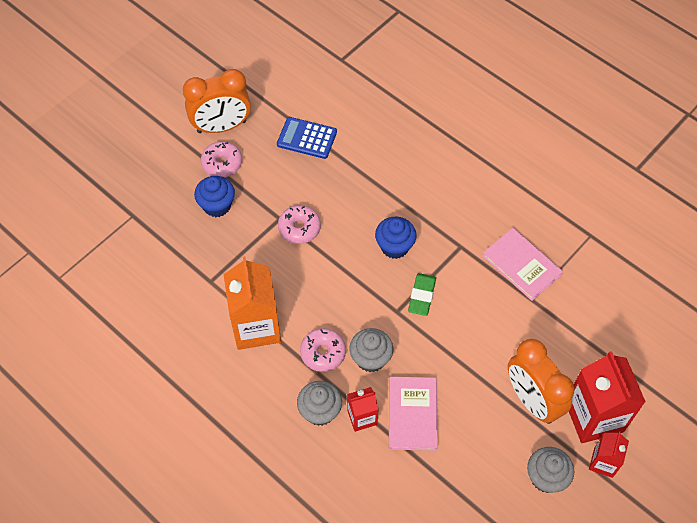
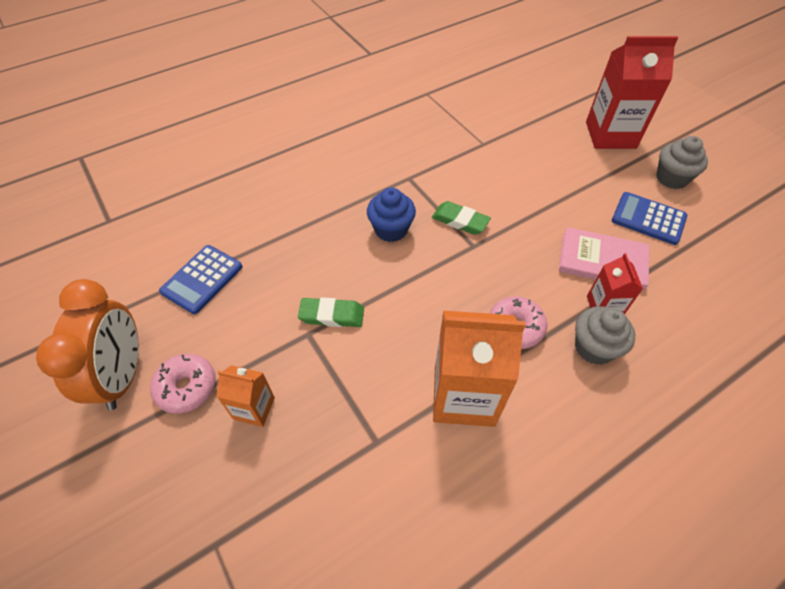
camera: 75 degrees left, 5 degrees down
(217, 205) = (254, 408): blue cupcake -> orange carton
(299, 228) = (332, 315): pink donut -> green eraser
(370, 358) = (529, 282): grey cupcake -> none
(478, 454) = (648, 219): none -> blue calculator
(521, 265) = (445, 141): pink book -> none
(532, 400) = (591, 169): orange clock -> none
(603, 462) = (655, 140): red carton -> none

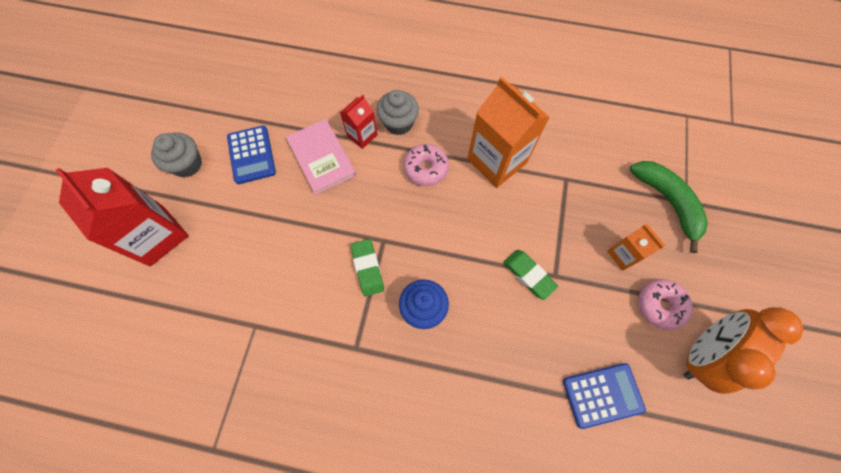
camera: 135 degrees left, 15 degrees up
(238, 521) = (667, 202): none -> green banana

